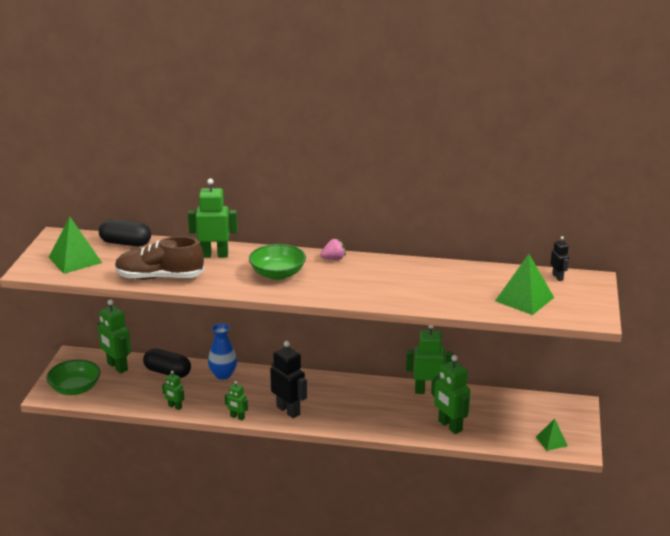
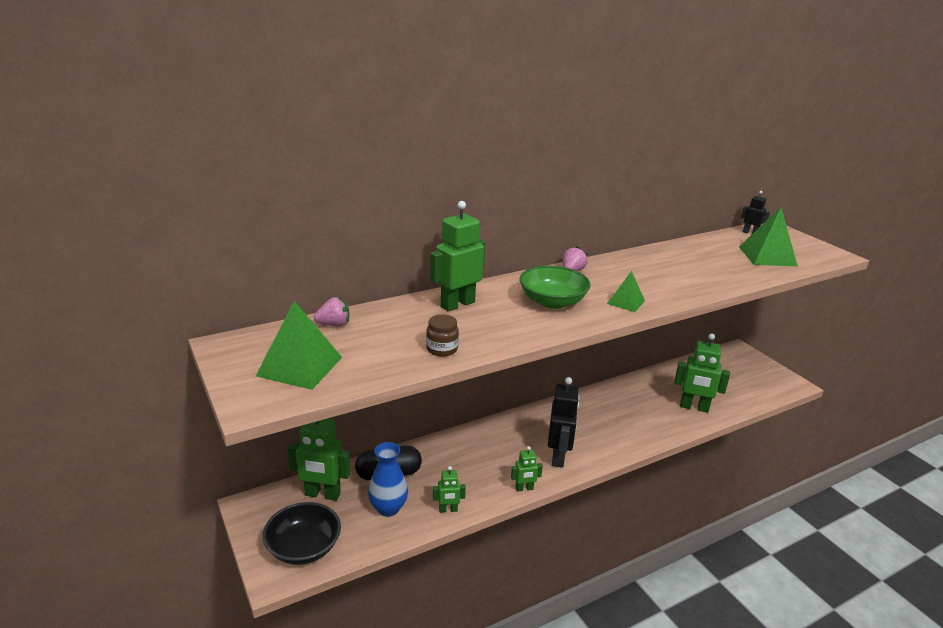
camera: 40 degrees left, 0 degrees up
(75, 389) = (304, 548): green bowl -> black bowl
(125, 243) = (334, 324): black capsule -> pink strawberry
(159, 277) = (442, 349): brown shoe -> brown jar
(223, 374) = (449, 449): blue vase -> blue vase (388, 508)
(288, 410) = (558, 457): black robot -> black robot turned 90 degrees clockwise
(427, 391) = (635, 384): green robot -> none
(551, 441) = (770, 386): green pyramid -> green pyramid (626, 302)

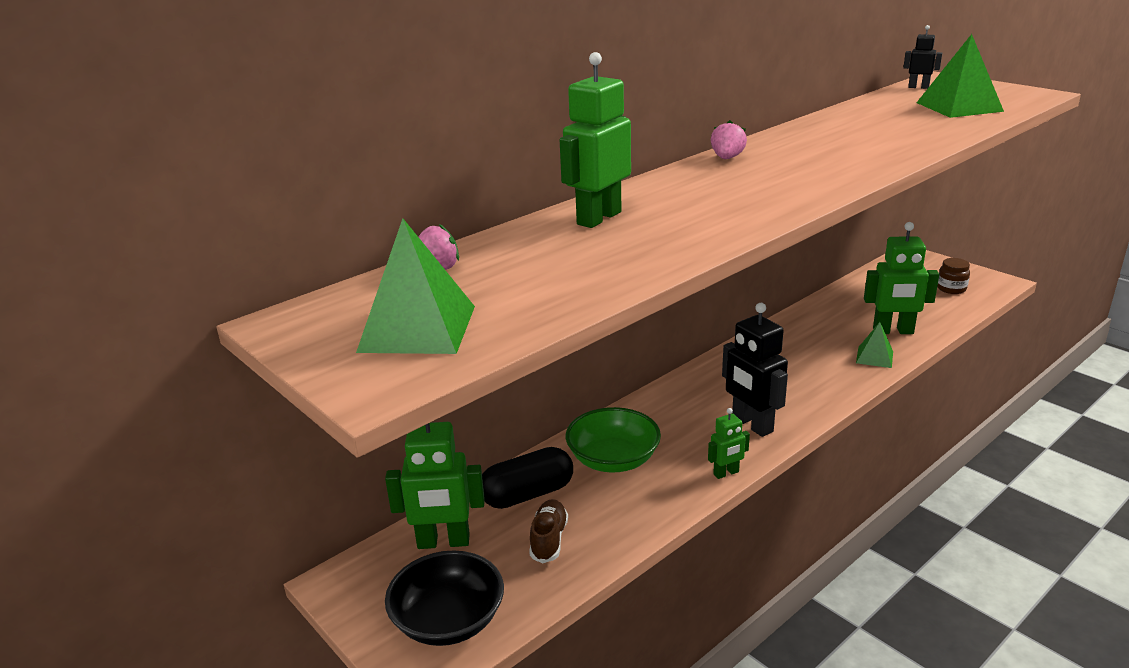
camera: 10 degrees left, 0 degrees up
(388, 508) = (549, 539): blue vase -> brown shoe
(442, 349) = (615, 272): brown jar -> brown jar (951, 288)
(448, 510) = (635, 523): green robot -> none
(552, 302) = (726, 195): green bowl -> green bowl (613, 459)
(558, 457) = (752, 425): black robot -> black robot turned 150 degrees clockwise
(626, 302) = (823, 180): green pyramid -> green pyramid (874, 357)

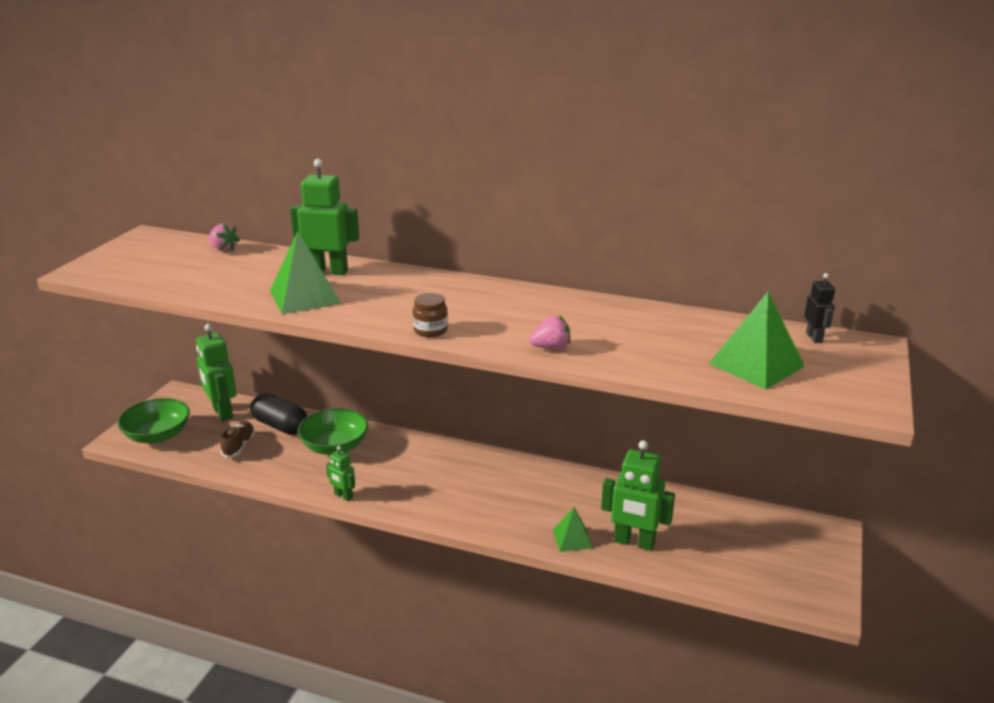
camera: 60 degrees right, 0 degrees up
(417, 328) = (147, 263): green pyramid -> green pyramid (305, 296)
(448, 620) = (157, 435): black bowl -> green bowl
(549, 539) = (239, 446): brown shoe -> brown shoe turned 60 degrees counterclockwise
(727, 158) = (487, 288): pink strawberry -> pink strawberry (551, 348)
(752, 425) = (415, 494): black robot -> none
(893, 331) = (634, 542): green robot -> green robot turned 45 degrees counterclockwise
(951, 288) = (771, 569): brown jar -> brown jar (430, 330)

